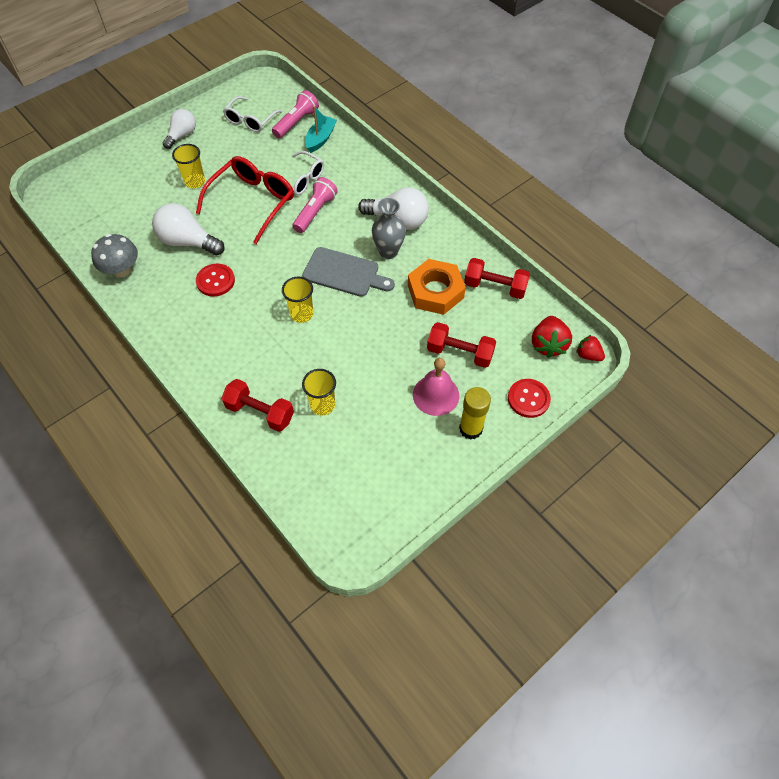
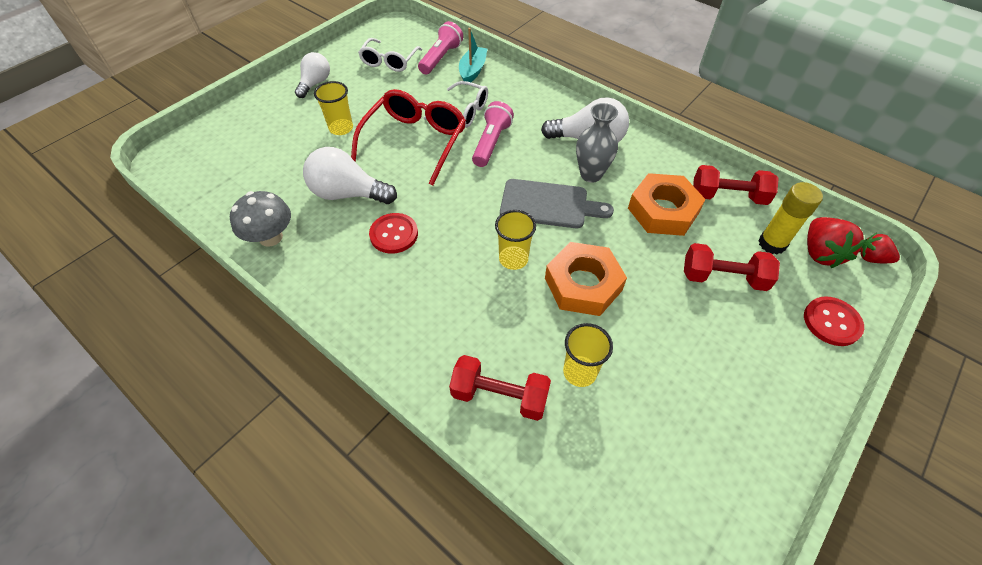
camera: 10 degrees left, 5 degrees down
(348, 341) = (583, 284): none -> orange nut
(436, 395) = (718, 335): pink bell -> none
(470, 429) = (781, 373): yellow glue stick -> yellow glue stick (772, 244)

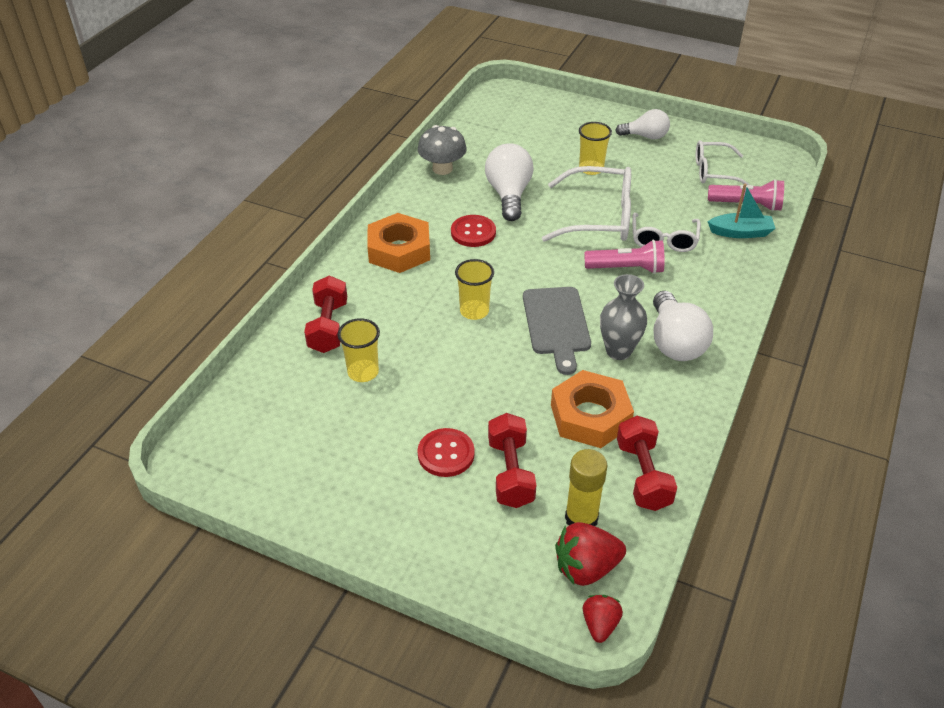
camera: 75 degrees right, 10 degrees down
(415, 141) = (599, 217): red glasses -> white glasses
(583, 284) = (461, 363): orange nut -> orange nut (399, 250)
(831, 322) = (481, 572): red button -> red button (446, 454)

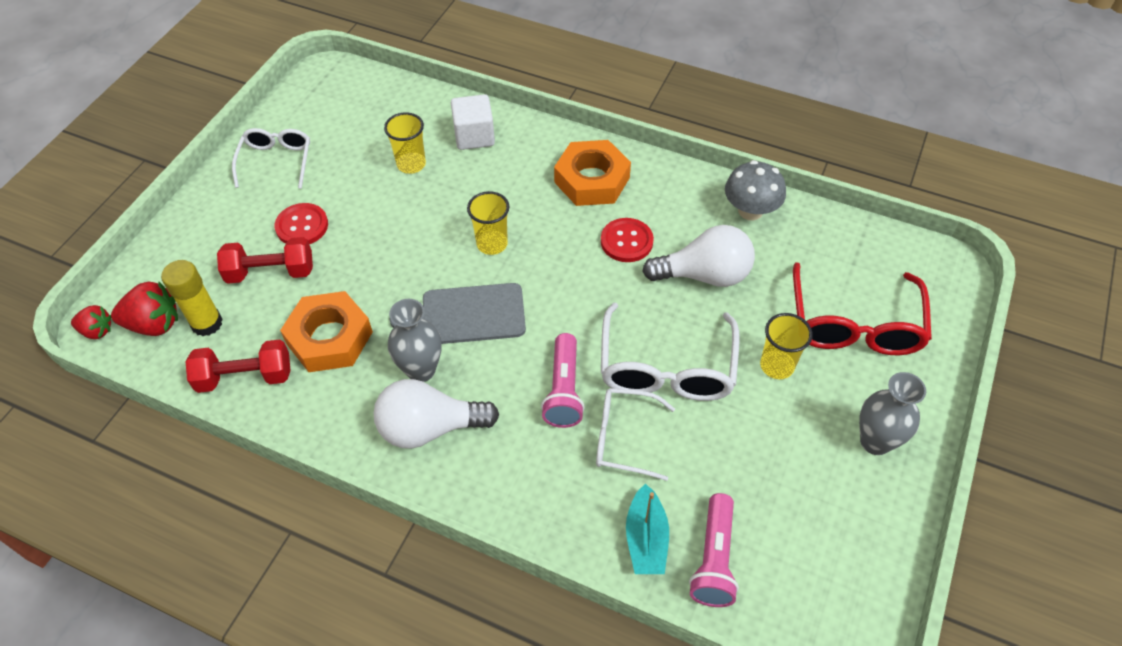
camera: 90 degrees right, 10 degrees up
(328, 327) = (474, 136): red dumbbell -> white cube
(552, 134) = (854, 325): none -> red glasses
(586, 568) = (154, 324): red strawberry -> red strawberry turned 105 degrees clockwise
(645, 136) = (875, 441): white light bulb -> grey vase
(713, 172) = (795, 525): white glasses -> white glasses (276, 161)

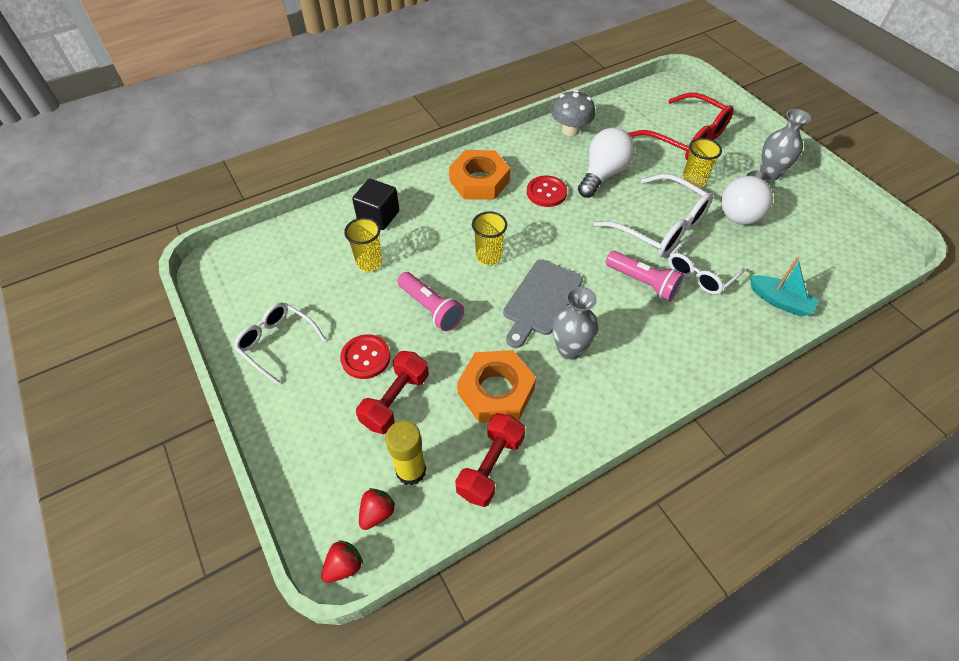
camera: 55 degrees left, 0 degrees up
(154, 324) = (377, 513): red strawberry -> red strawberry, size x0.62
(430, 428) = (624, 368): white light bulb -> white light bulb (741, 210)
(474, 136) = (378, 216): white cube -> black cube
(714, 559) = (810, 279): pink flashlight -> pink flashlight (431, 308)

